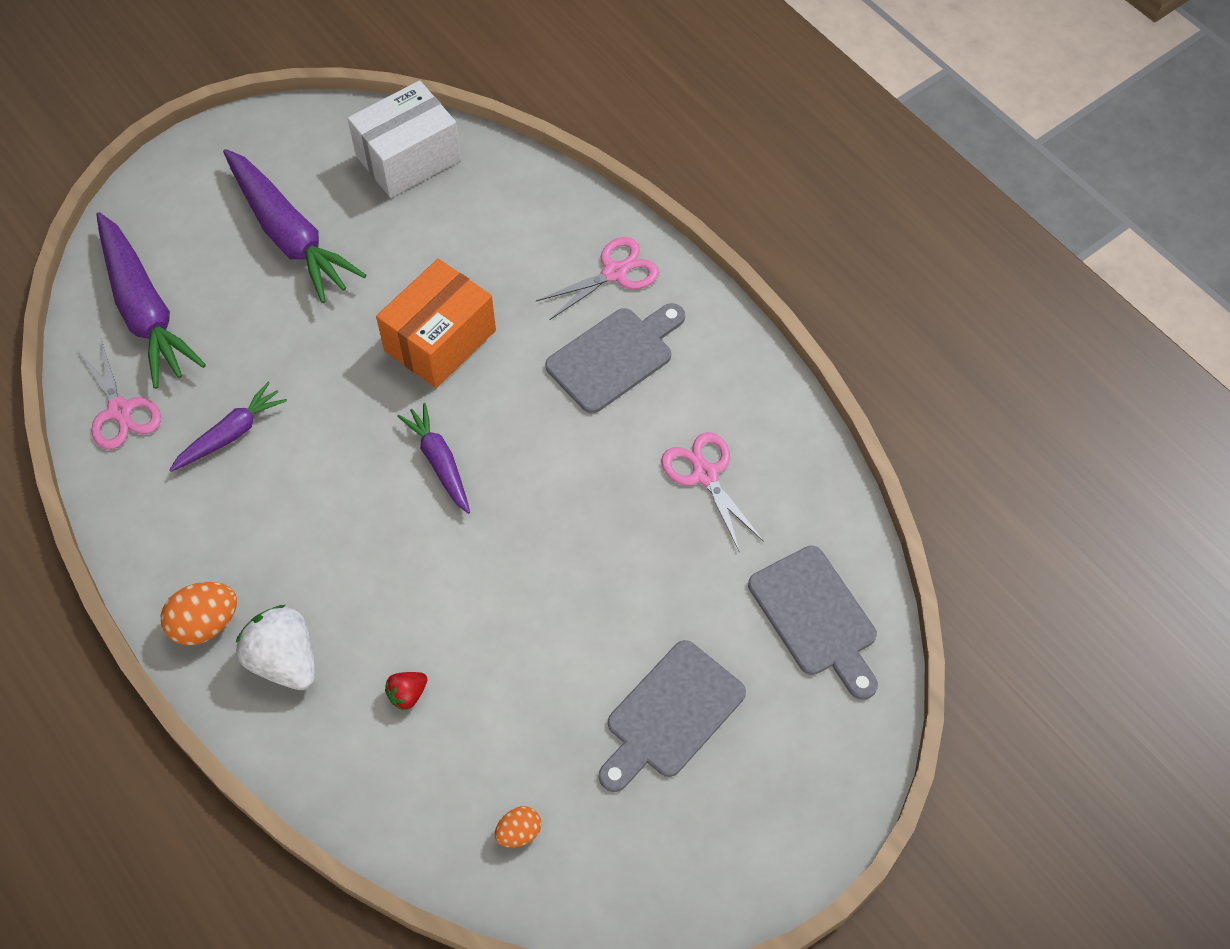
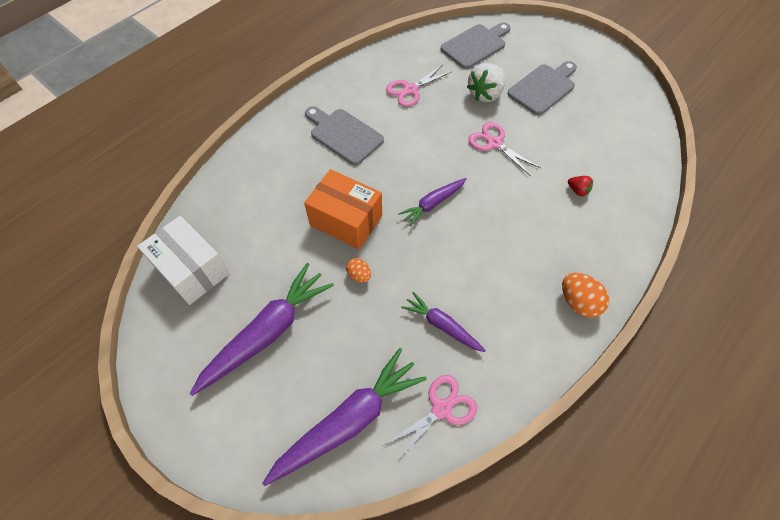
camera: 100 degrees left, 0 degrees up
(285, 660) = (583, 253): white strawberry -> white strawberry (485, 94)
(519, 832) = (625, 133): orange egg -> orange egg (359, 275)
(615, 272) = (283, 142): pink scissors -> pink scissors (494, 143)
(670, 715) = (543, 88): grey cutting board -> grey cutting board turned 75 degrees counterclockwise

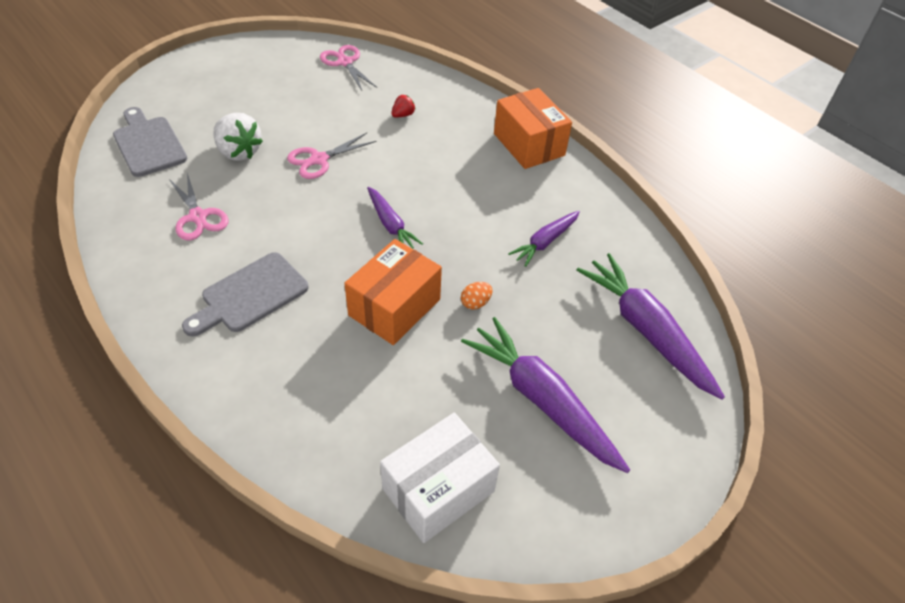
camera: 85 degrees left, 10 degrees down
(441, 409) = (632, 257): pink scissors -> pink scissors (345, 62)
(543, 88) = (251, 105): grey cutting board -> none
(578, 302) = (529, 144): orange egg -> orange box

